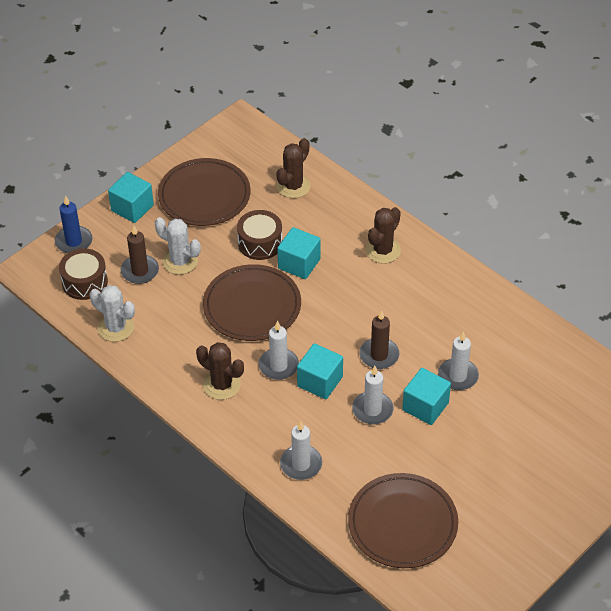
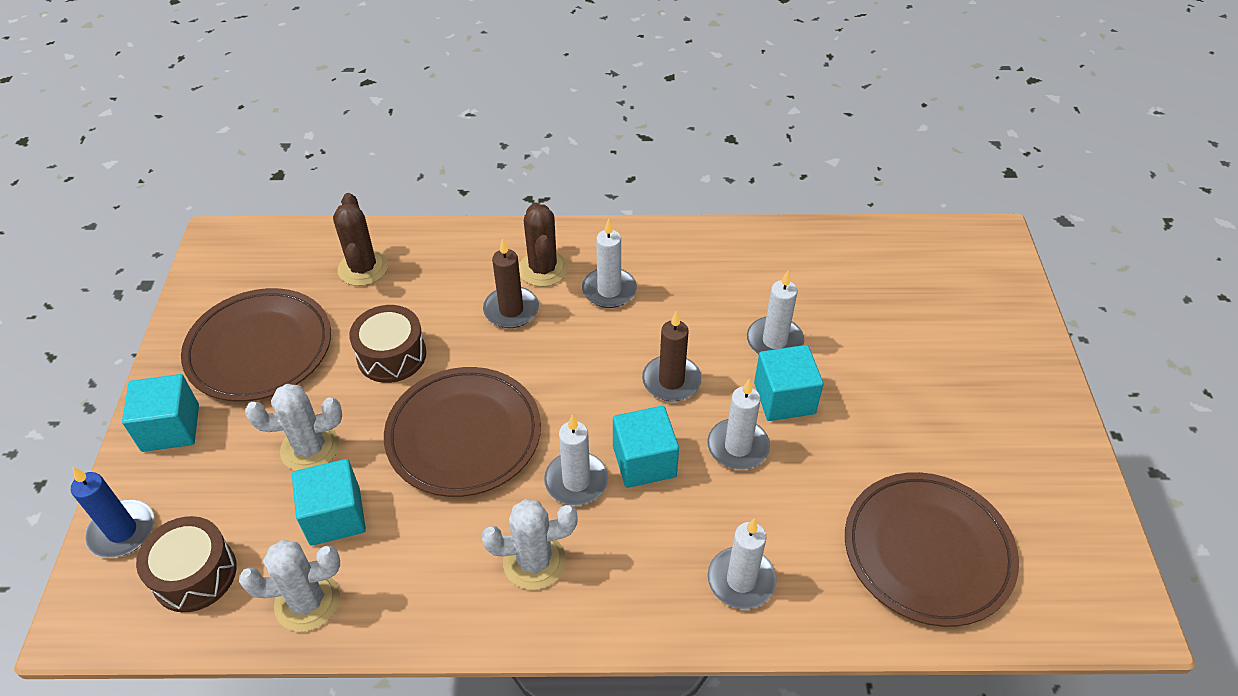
camera: 45 degrees left, 0 degrees up
(140, 271) = (265, 500): brown candle -> brown candle (511, 310)
(222, 385) = (534, 561): brown cactus -> white cactus
(299, 264) = (465, 346): turquoise cube -> turquoise cube (335, 516)
(404, 287) = (609, 290): none -> white candle

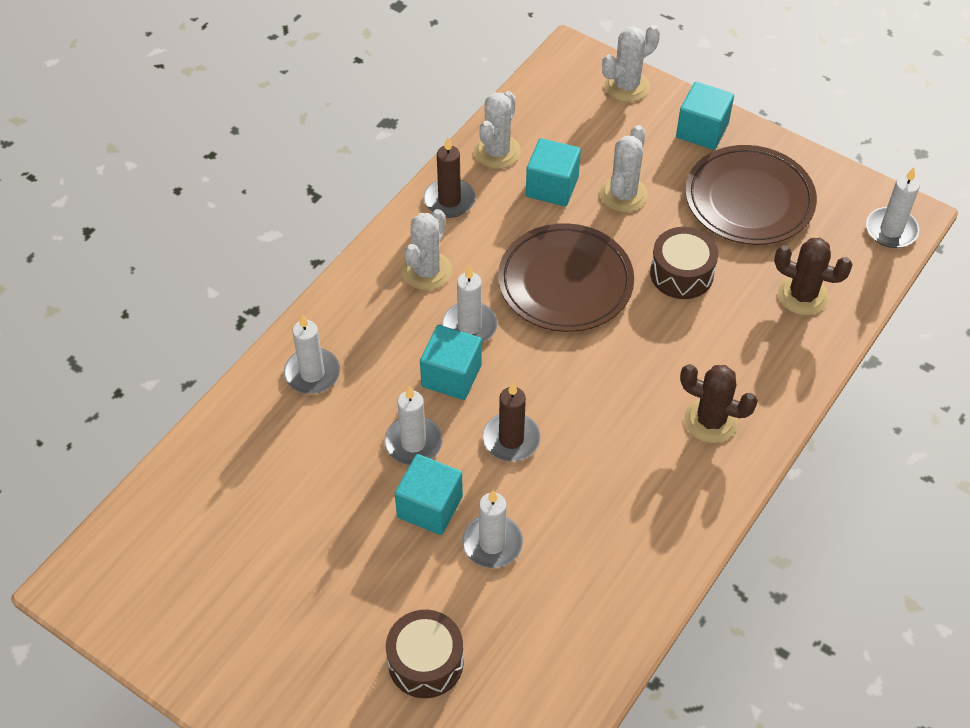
camera: 125 degrees right, 5 degrees up
(122, 531) = (626, 86): blue candle -> white cactus
(195, 574) = (563, 109): brown drum -> brown drum (425, 662)
(511, 310) = (675, 373): brown candle -> brown candle (449, 200)
(609, 290) = (647, 455): white candle -> white candle (891, 230)
(927, 551) = (229, 500): brown plate -> none

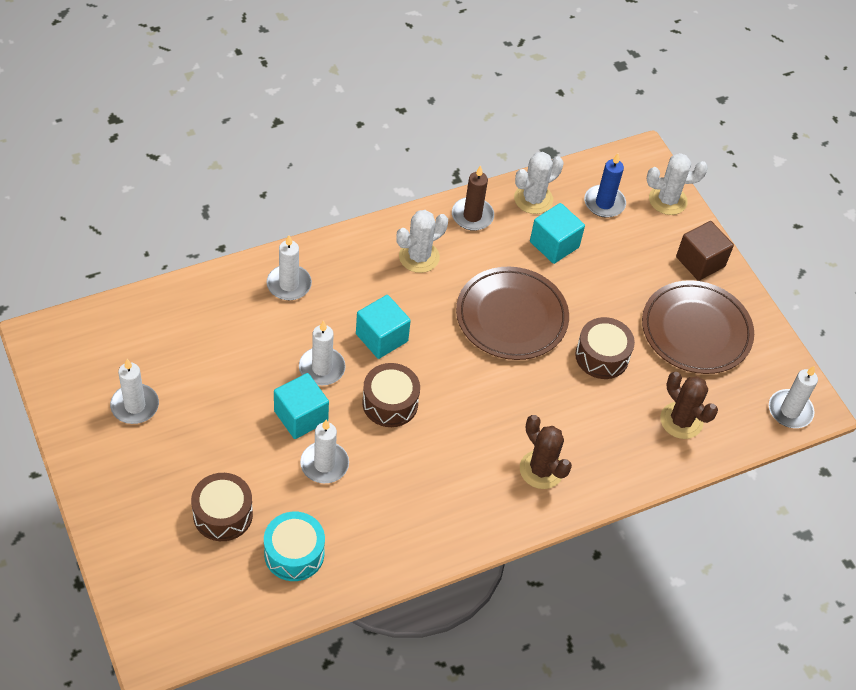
camera: 25 degrees right, 0 degrees up
(469, 326) = (420, 311): white candle -> white candle (135, 406)
(511, 439) = (390, 403): brown candle -> brown drum
(532, 658) = (294, 553): none -> turquoise drum
(569, 120) = (604, 203): none -> blue candle
(623, 194) = (603, 277): white cactus -> none
(702, 130) = (700, 262): turquoise cube -> brown cube

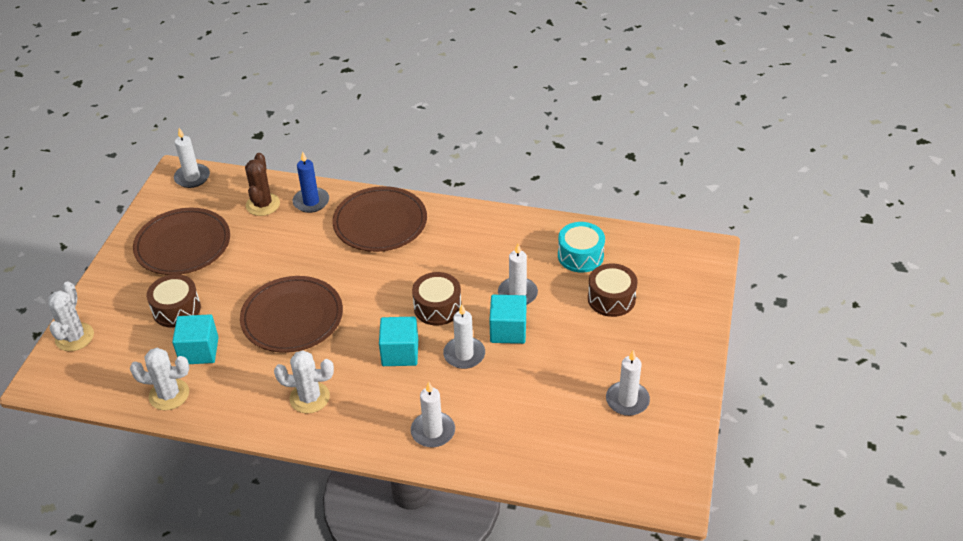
camera: 135 degrees left, 10 degrees down
(472, 216) = (231, 408): brown candle -> none
(541, 470) = (380, 223): brown cactus -> brown plate
(602, 356) = (263, 262): brown drum -> brown drum (176, 309)
(604, 203) = (122, 361): blue candle -> blue candle (311, 202)
(667, 200) = (74, 337): white cactus -> white cactus turned 60 degrees clockwise
(700, 262) = (117, 283): brown cube -> none

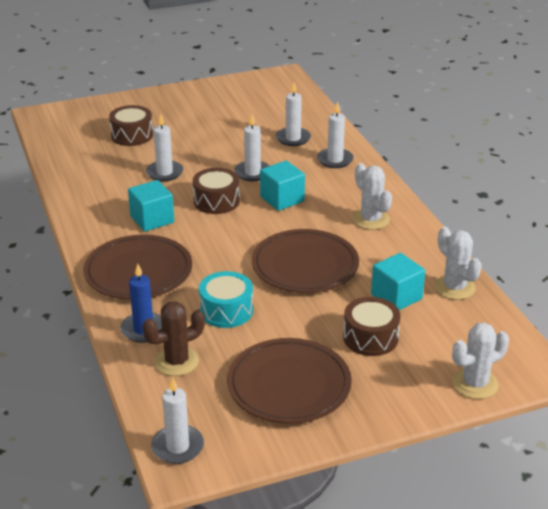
camera: 125 degrees left, 10 degrees down
(508, 330) = (208, 164): turquoise cube -> turquoise cube (152, 219)
(580, 256) = (93, 160): turquoise drum -> turquoise drum (226, 311)
(627, 400) = (225, 105): white candle -> white candle (293, 138)

